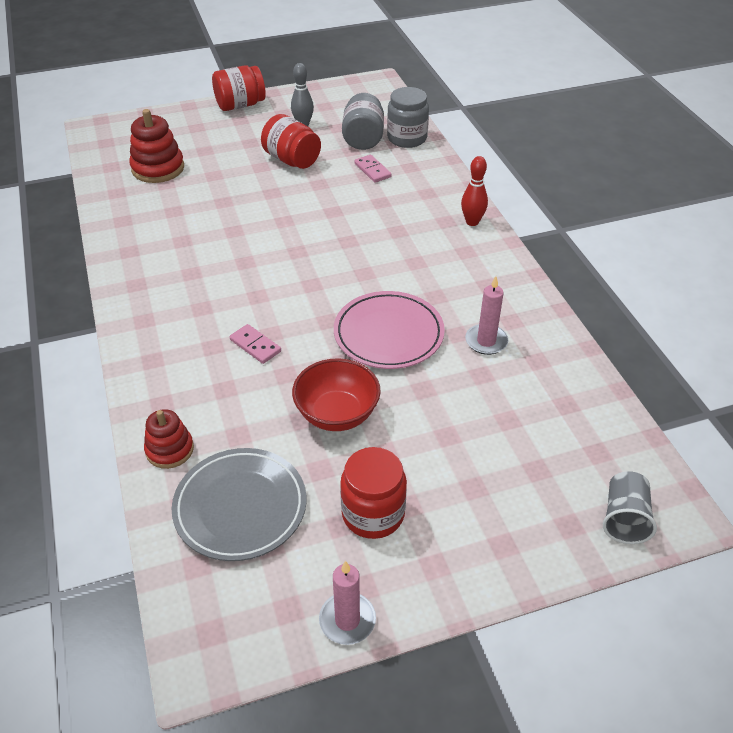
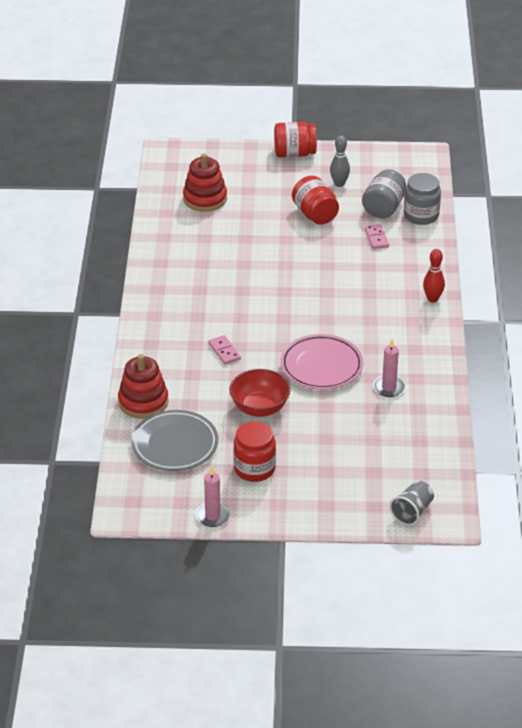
camera: 20 degrees right, 5 degrees down
(170, 450) = (143, 402): red stacking toy -> red stacking toy, size x1.55

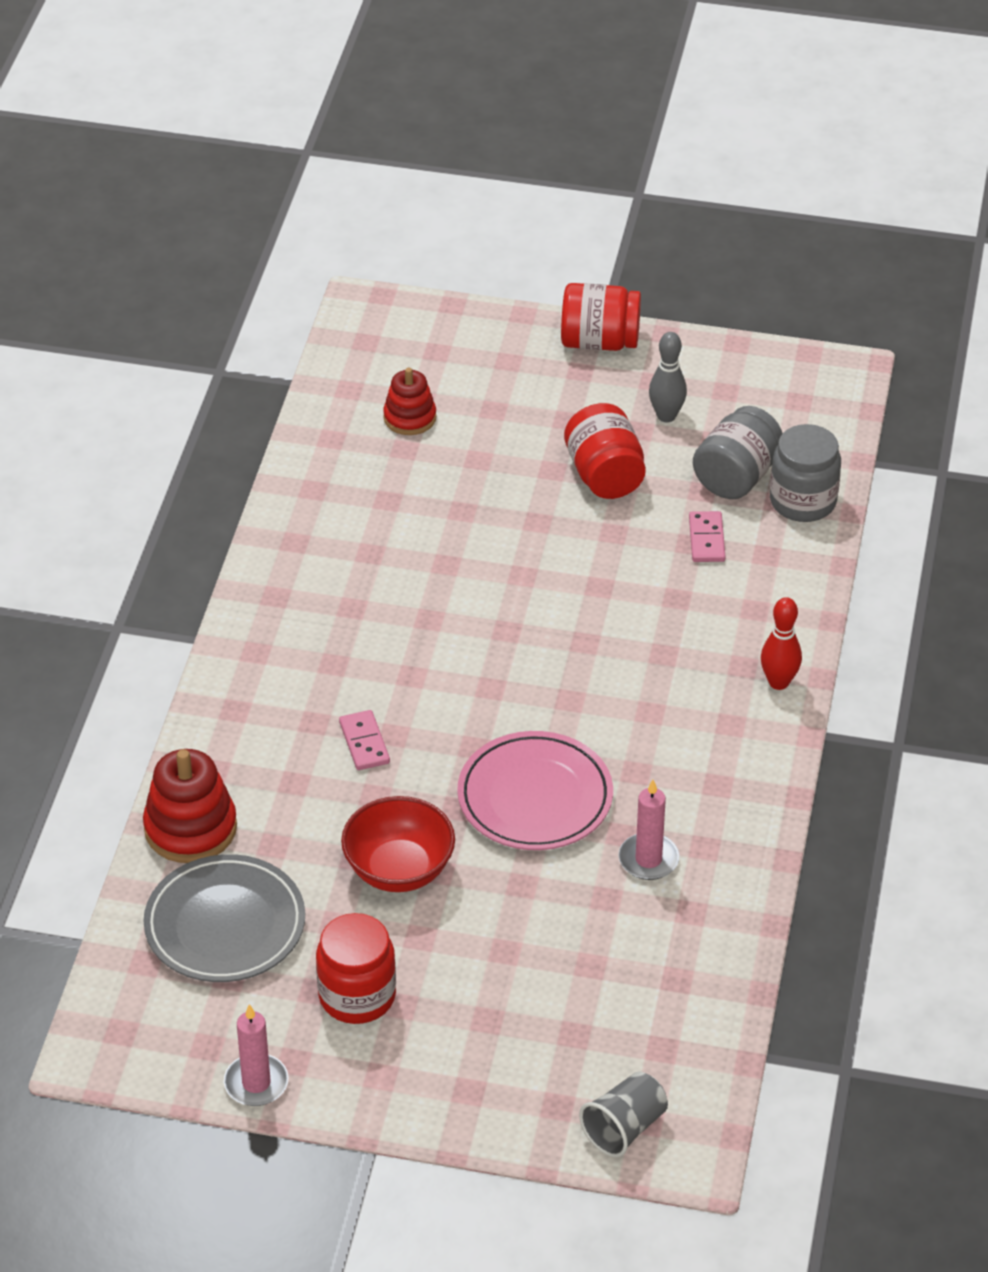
camera: 10 degrees right, 5 degrees up
(205, 199) = (409, 418): red stacking toy -> red stacking toy, size x0.64

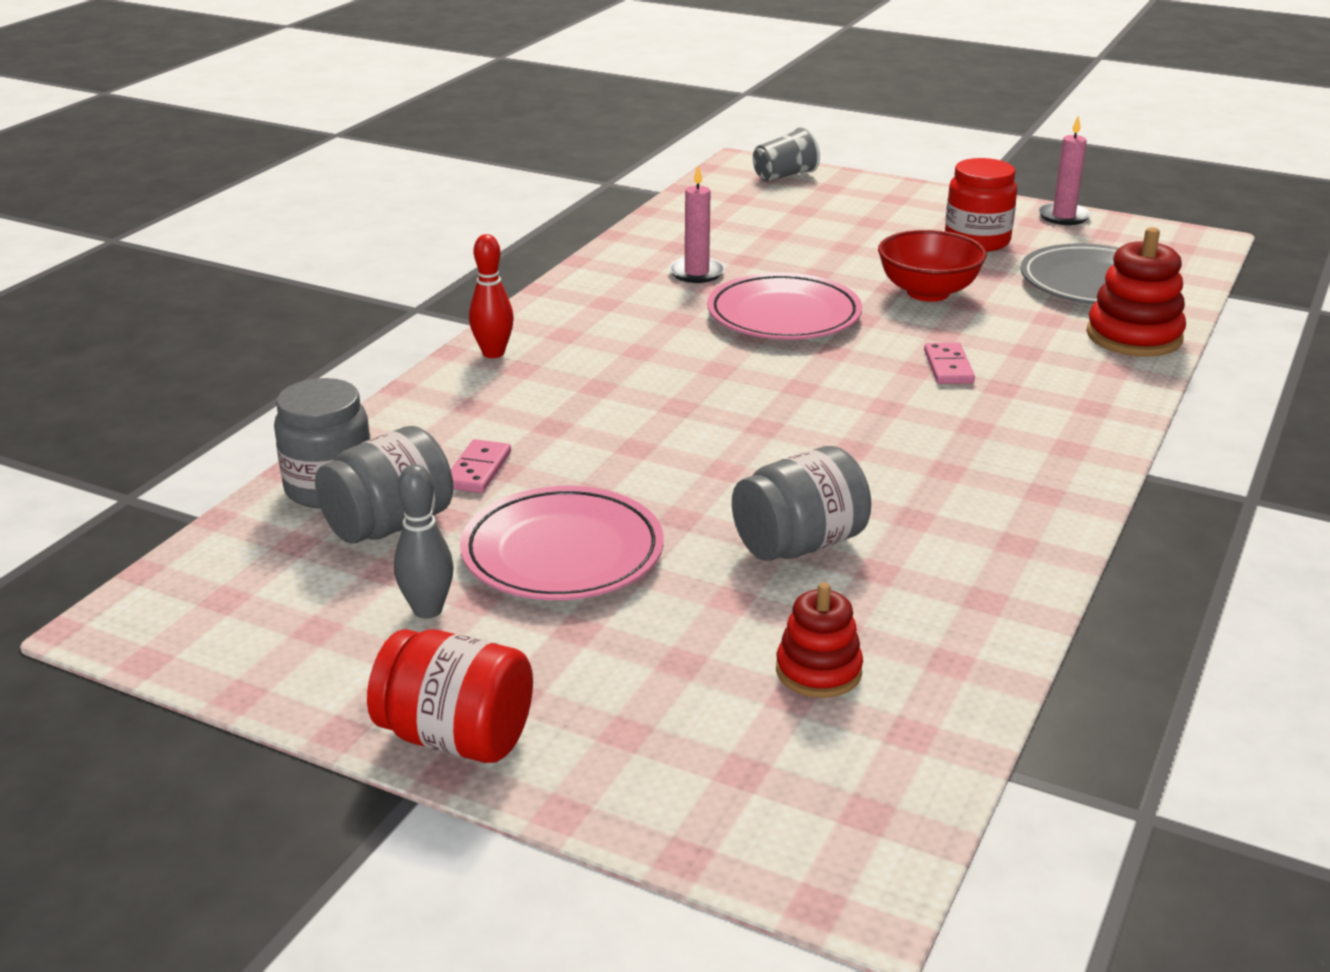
camera: 165 degrees left, 15 degrees down
(446, 512) = (799, 544): none -> grey jar
(604, 475) = (562, 553): red jar -> pink plate

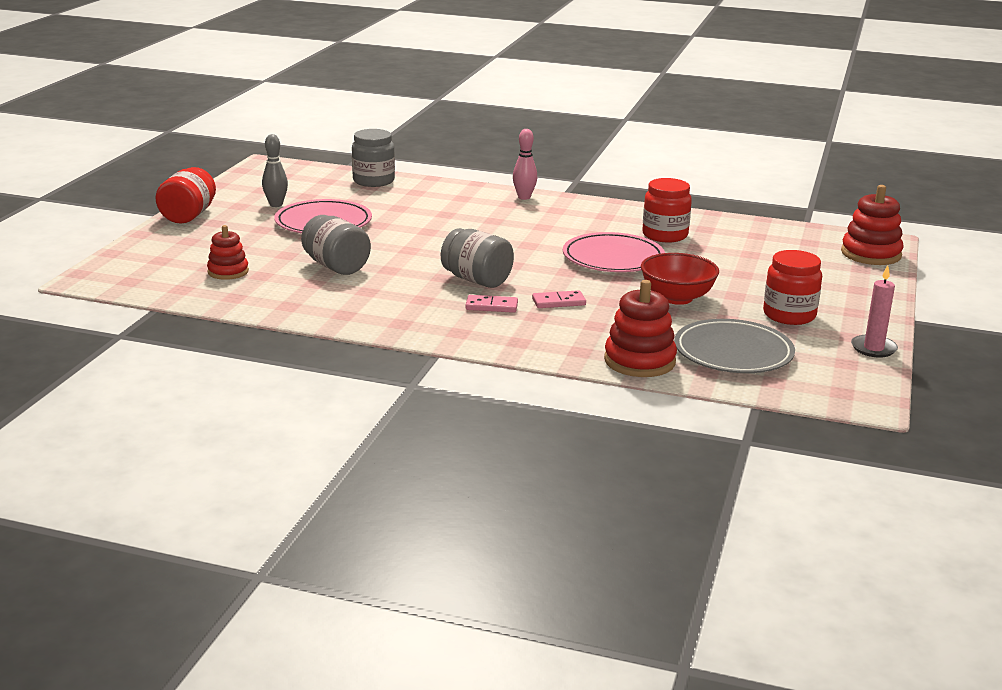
camera: 80 degrees right, 5 degrees down
(389, 525) = (343, 193): grey jar -> grey jar (477, 280)
(478, 470) = (396, 203): pink domino -> pink domino (491, 306)
(493, 353) = (524, 197): red bowling pin -> pink bowling pin
(696, 273) = (665, 235): pink candle -> red jar
(784, 176) = (871, 254): grey cup -> red stacking toy

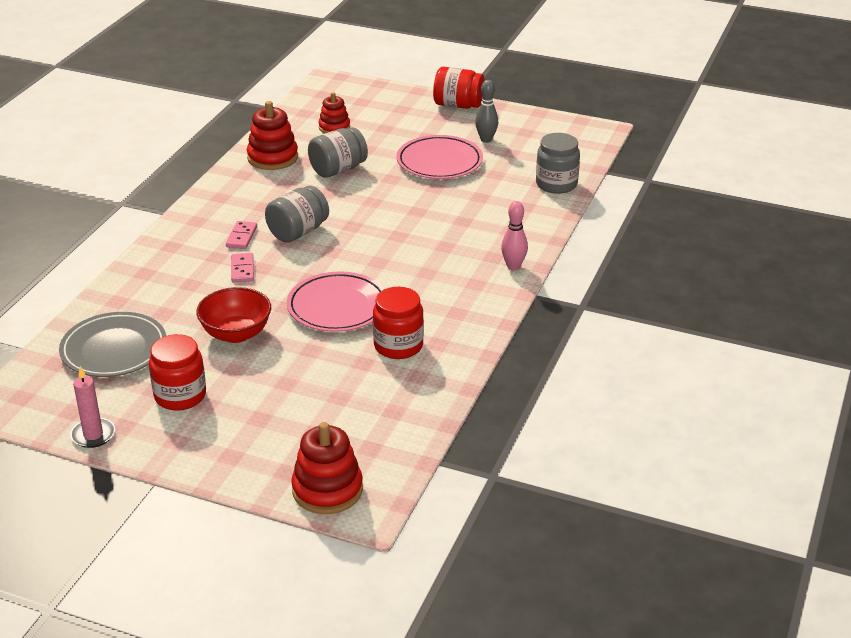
camera: 95 degrees right, 10 degrees up
(639, 361) = (116, 299): red stacking toy -> red stacking toy (272, 157)

